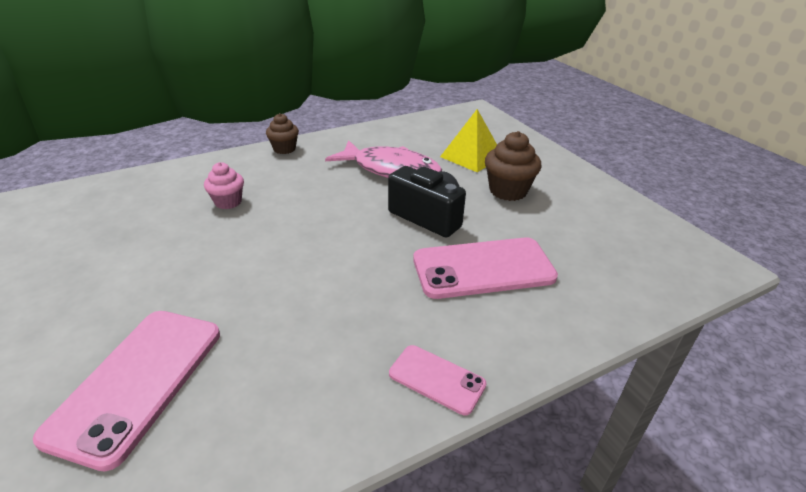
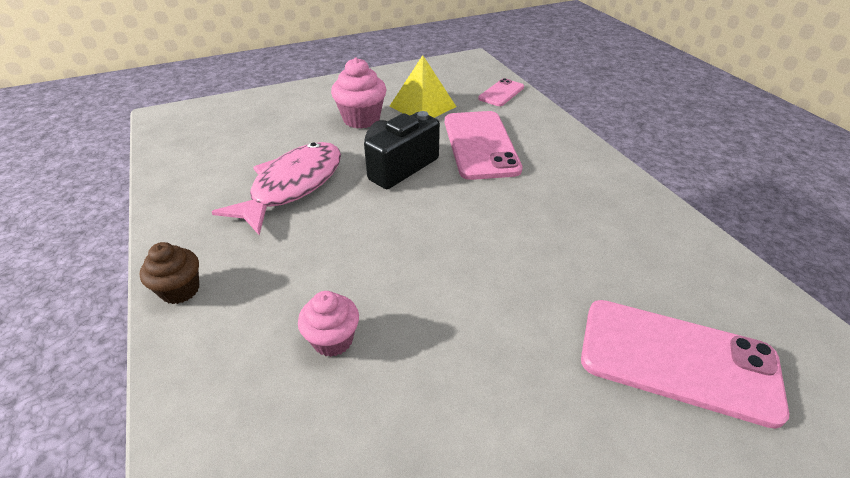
camera: 85 degrees left, 5 degrees up
(437, 379) = (607, 176): pink phone -> pink phone (501, 93)
(471, 156) = (283, 131): yellow pyramid -> yellow pyramid (422, 106)
(508, 191) = (361, 119): brown cupcake -> pink cupcake

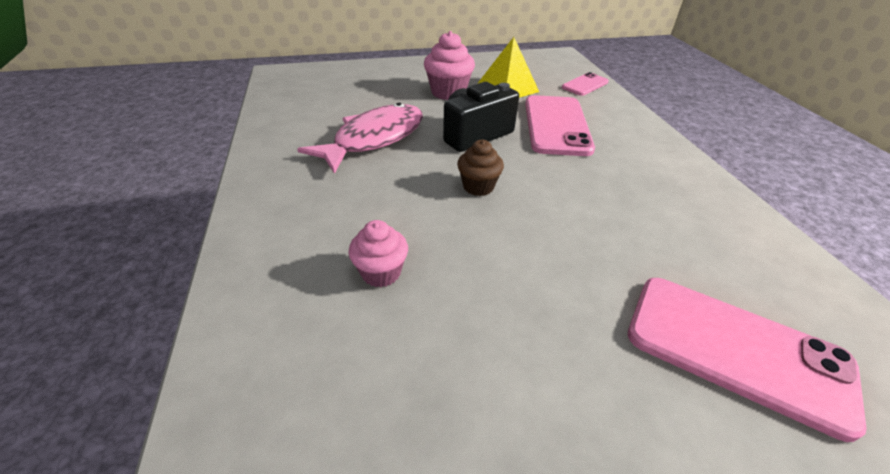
camera: 10 degrees right, 0 degrees up
(180, 290) = (256, 210): brown cupcake -> brown cupcake (478, 187)

